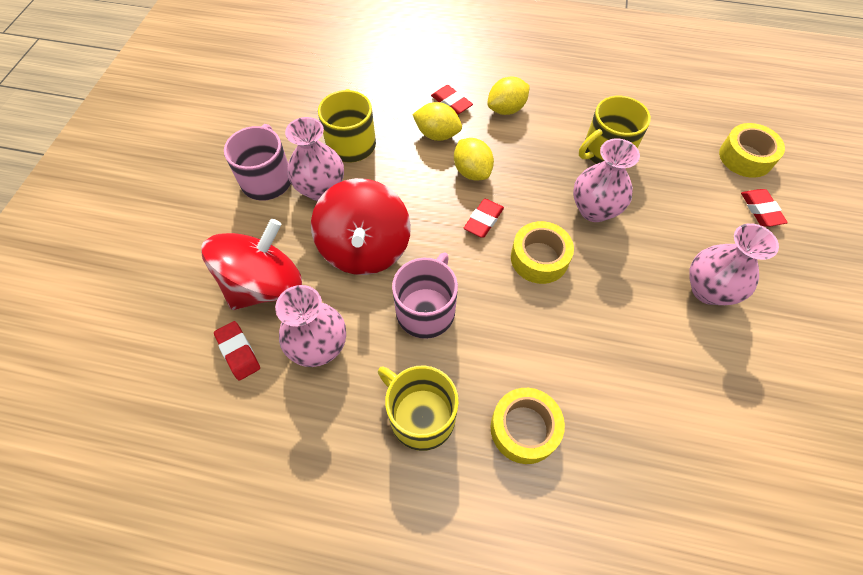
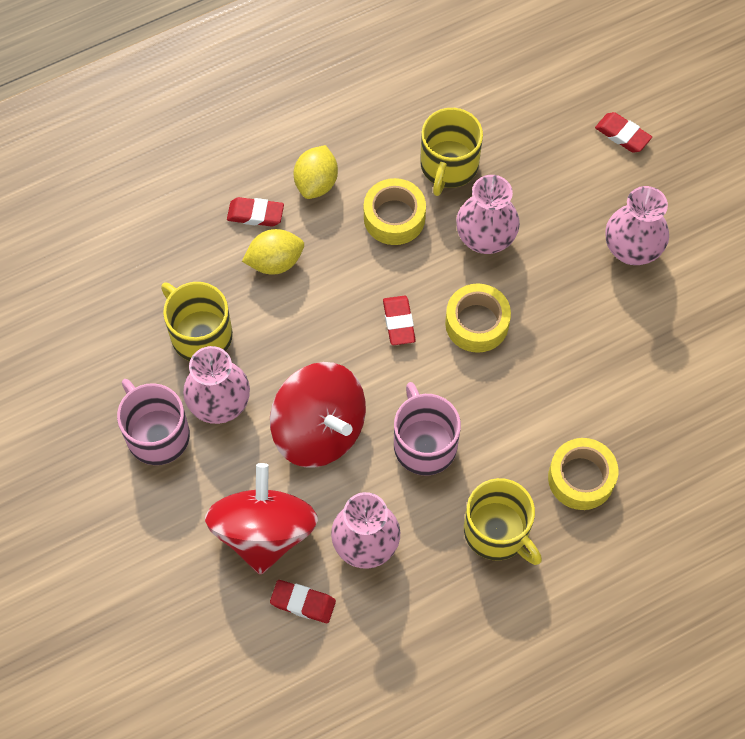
camera: 40 degrees left, 5 degrees up
(421, 416) = (497, 531): yellow mug -> yellow mug turned 135 degrees counterclockwise
(472, 171) = (344, 279): yellow lemon -> none
(745, 157) = (574, 83): yellow tape -> yellow tape (394, 217)

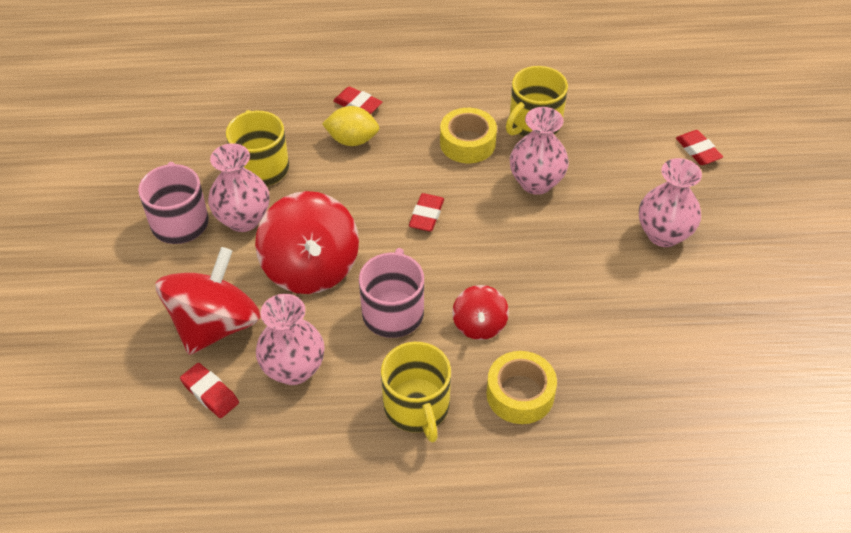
camera: 25 degrees right, 15 degrees down
(316, 183) = (419, 100): yellow lemon -> none
(477, 323) = (493, 239): yellow tape -> none
(510, 423) = (479, 325): none -> red spinning top

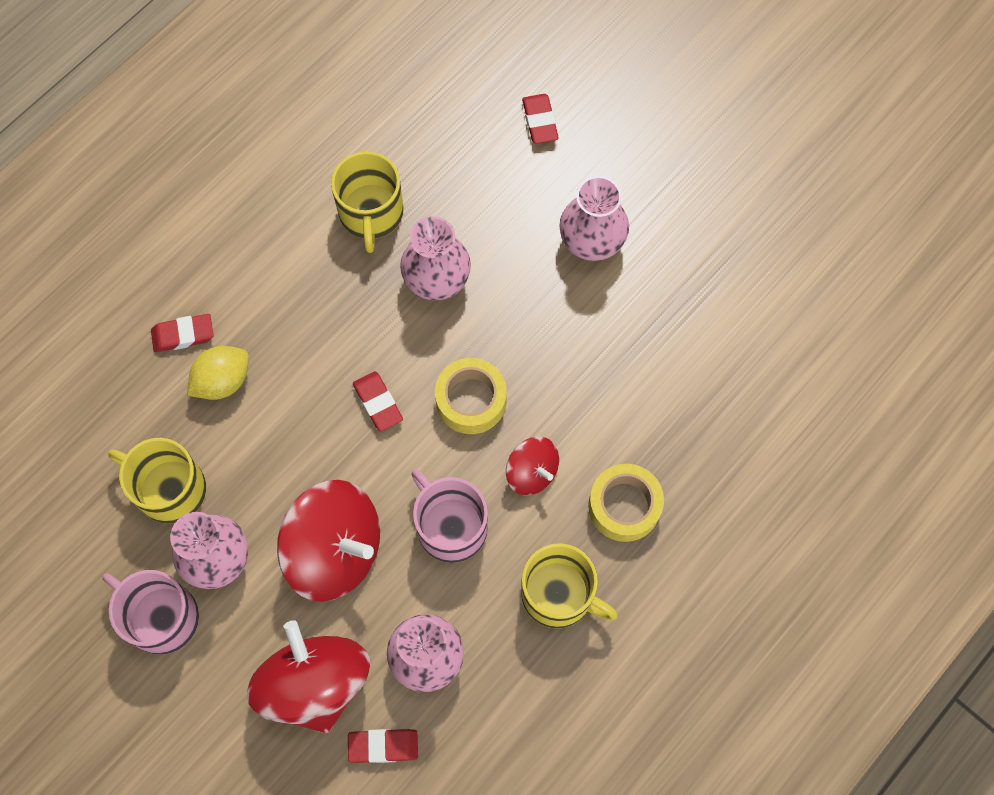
camera: 45 degrees left, 20 degrees up
(467, 143) = (333, 289): yellow tape -> yellow tape (471, 400)
(698, 151) = (540, 121): red eraser -> red eraser turned 60 degrees clockwise

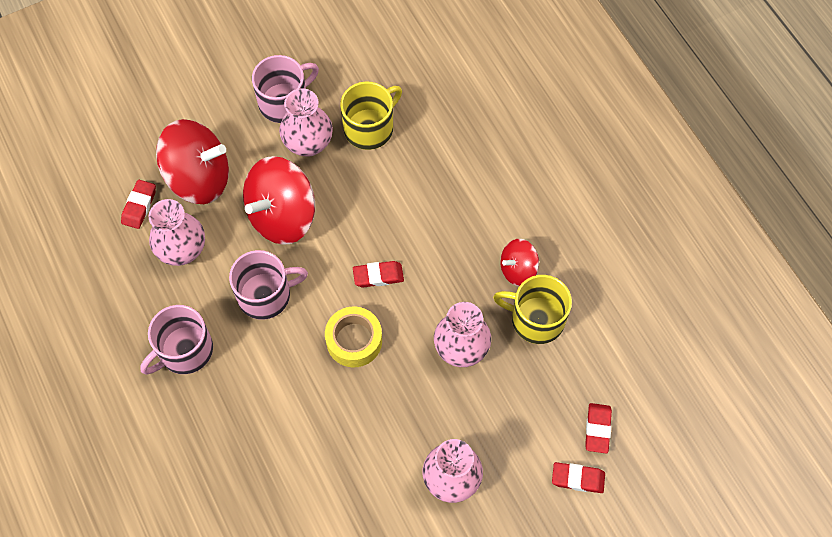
camera: 110 degrees right, 5 degrees down
(183, 335) = (481, 164): red eraser -> red eraser (597, 429)
(223, 381) = (436, 180): yellow lemon -> none
(531, 472) = (281, 364): red spinning top -> red spinning top (518, 269)
(559, 594) = (184, 350): yellow mug -> pink mug
(624, 506) = (227, 420): yellow tape -> none

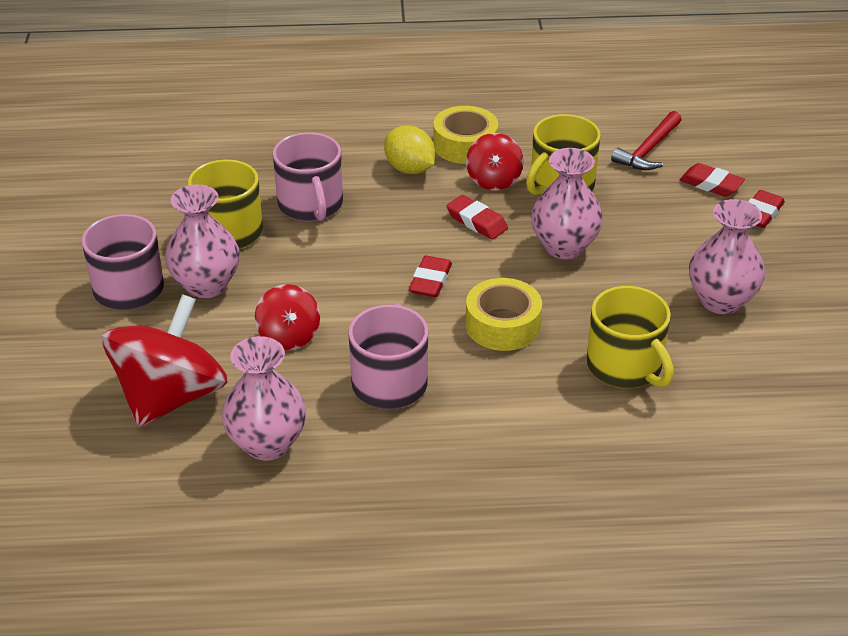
camera: 65 degrees left, 25 degrees down
(139, 206) = (164, 469): red eraser -> red eraser (477, 221)
(184, 350) = (419, 484): pink mug -> pink mug (311, 205)
(282, 216) = (289, 336): red spinning top -> red spinning top, size x0.53
(347, 436) = (625, 367): none -> yellow mug
(500, 207) = (409, 169): none -> yellow lemon
(552, 232) = (465, 145): none -> yellow tape
(619, 367) = (648, 150): none -> red hammer

